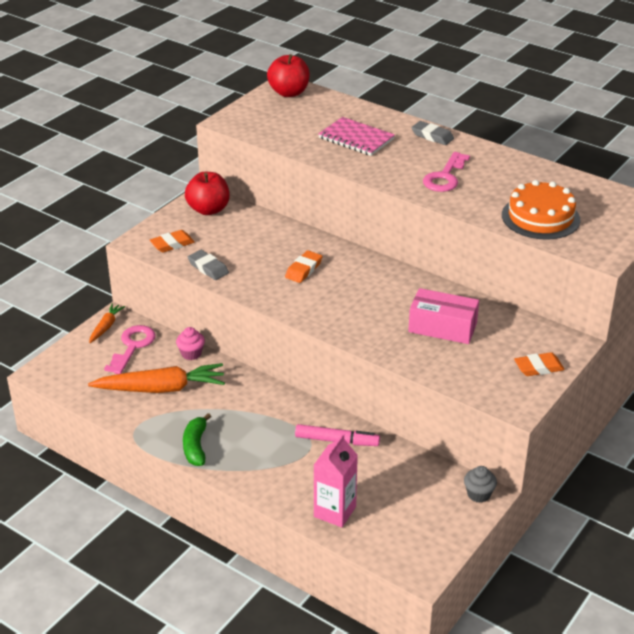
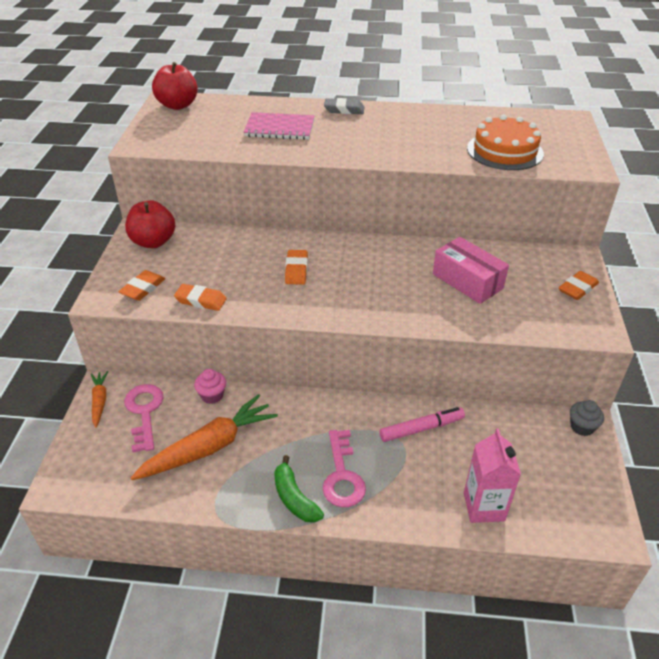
camera: 30 degrees left, 5 degrees up
(208, 268) = (201, 300): grey eraser -> orange eraser
(442, 327) = (467, 281): pink box -> pink box turned 60 degrees clockwise
(445, 177) = (391, 140): pink key -> pink key (342, 475)

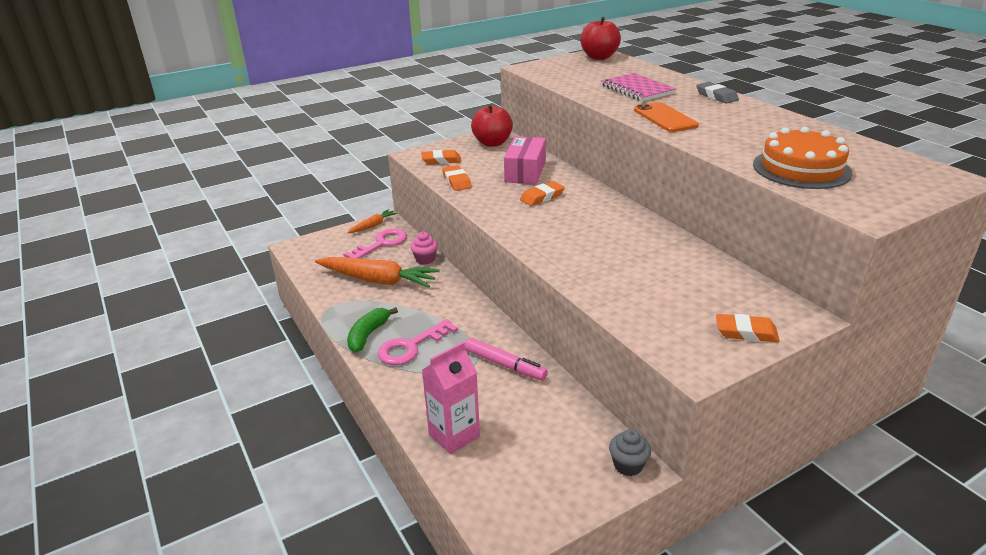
camera: 55 degrees right, 10 degrees down
(354, 148) = (665, 118): none -> orange phone
(467, 281) = (652, 269): pink box -> pink box (525, 172)

